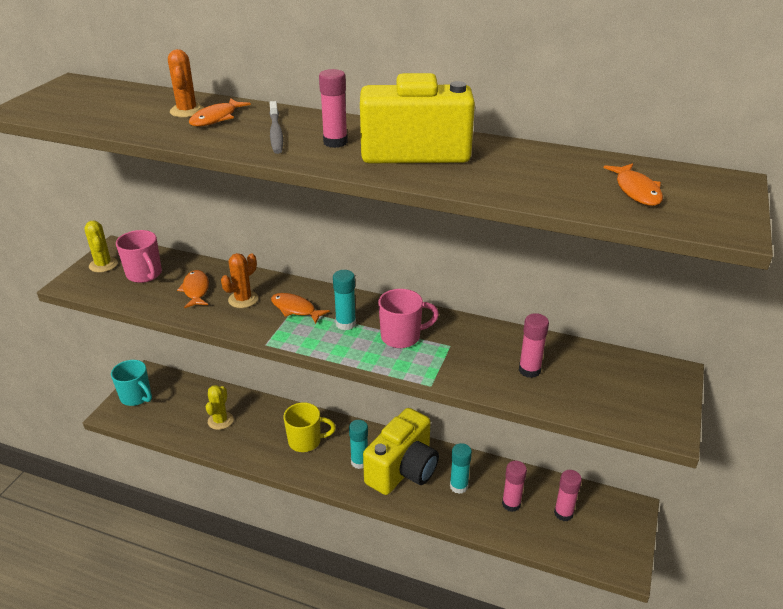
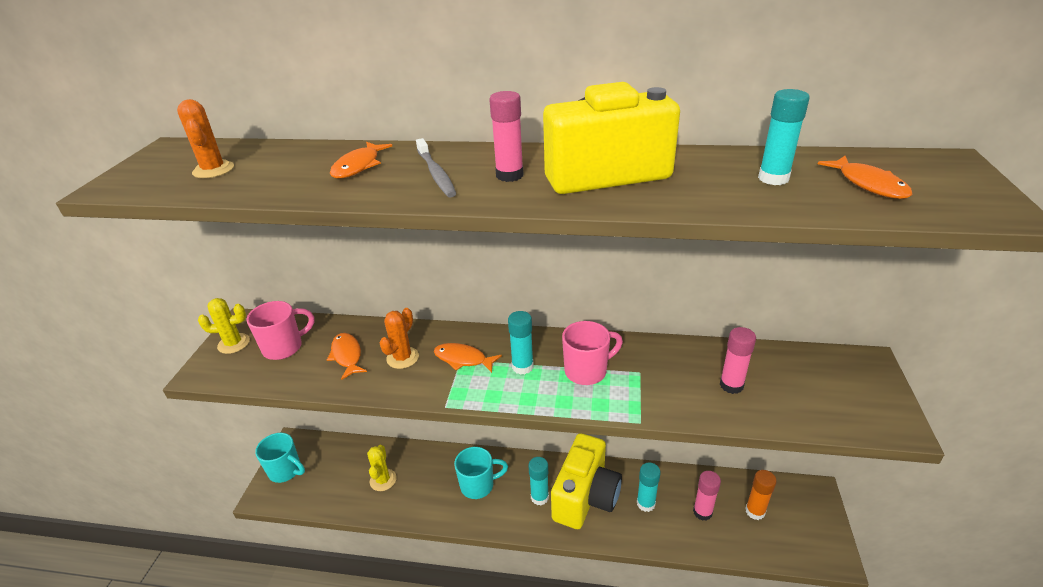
camera: 10 degrees left, 0 degrees up
(103, 265) = (234, 343): yellow cactus -> yellow cactus turned 60 degrees counterclockwise
(145, 275) = (284, 347): pink mug -> pink mug turned 75 degrees counterclockwise
(187, 111) = (320, 162): orange cactus -> orange cactus (213, 170)
(306, 441) = (478, 485): yellow mug -> turquoise mug
(557, 175) = (773, 178): none -> turquoise glue stick
(563, 513) = (755, 511): pink glue stick -> orange glue stick

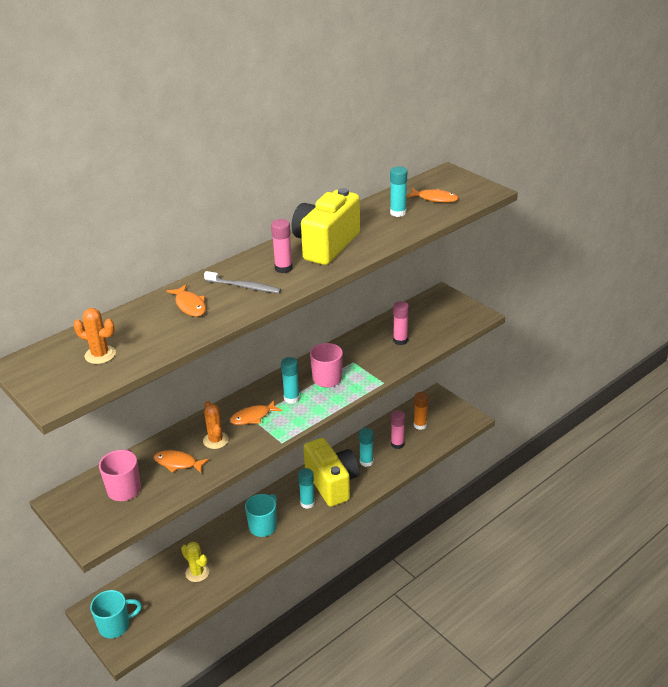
camera: 50 degrees left, 0 degrees up
(234, 343) = (81, 513): yellow cactus -> none

